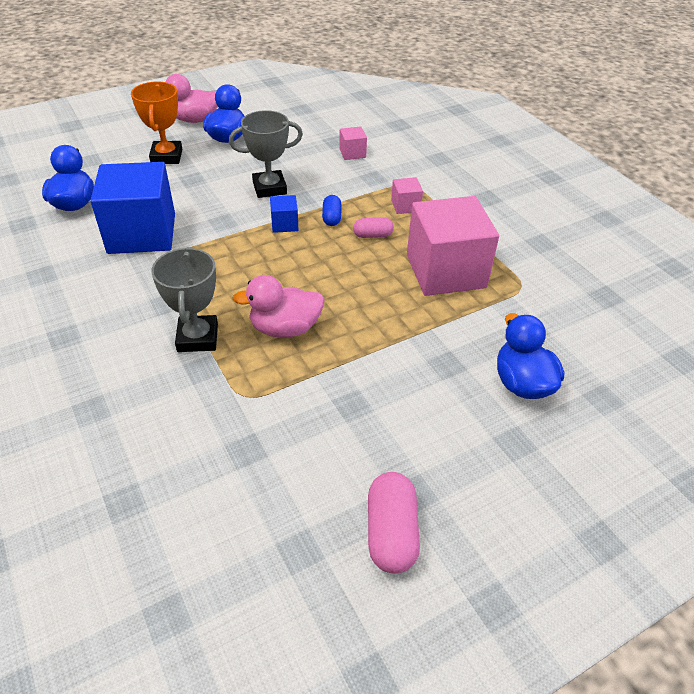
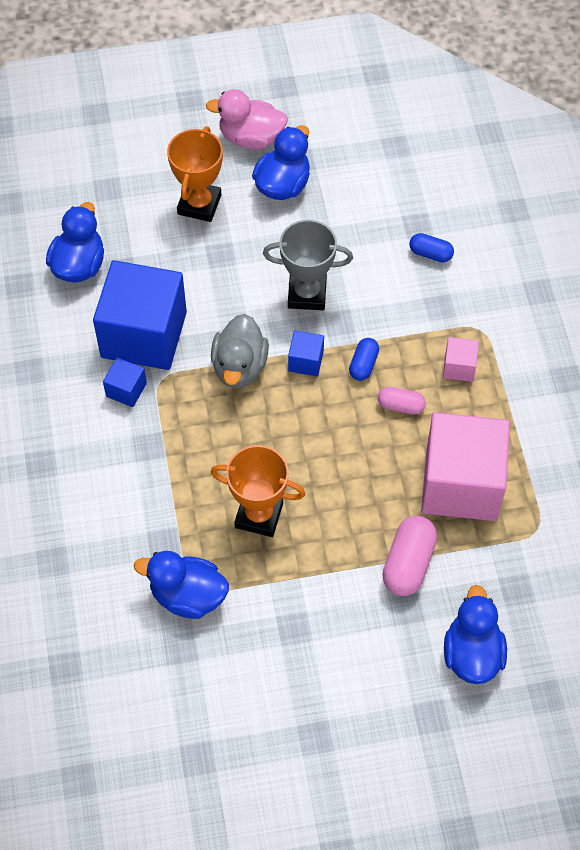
camera: 20 degrees right, 15 degrees up
(135, 270) = (126, 390): none -> blue cube
(198, 338) = (169, 503): grey trophy -> none
(231, 237) = (239, 367): none -> grey duck
(239, 404) = (188, 596): none -> blue duck
(285, 328) = (259, 515): pink duck -> orange trophy
(352, 153) = (430, 254): pink cube -> blue capsule
(391, 532) = (279, 767): pink capsule -> pink capsule (408, 563)

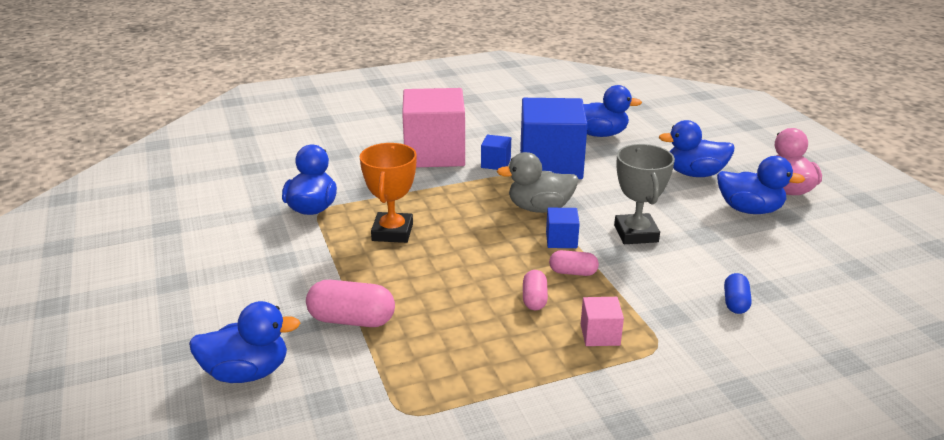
camera: 80 degrees right, 30 degrees down
(199, 204) = (695, 174): orange trophy -> blue duck
(363, 364) = (573, 272): blue capsule -> pink capsule
(461, 484) = (452, 348): pink cube -> pink cube (434, 153)

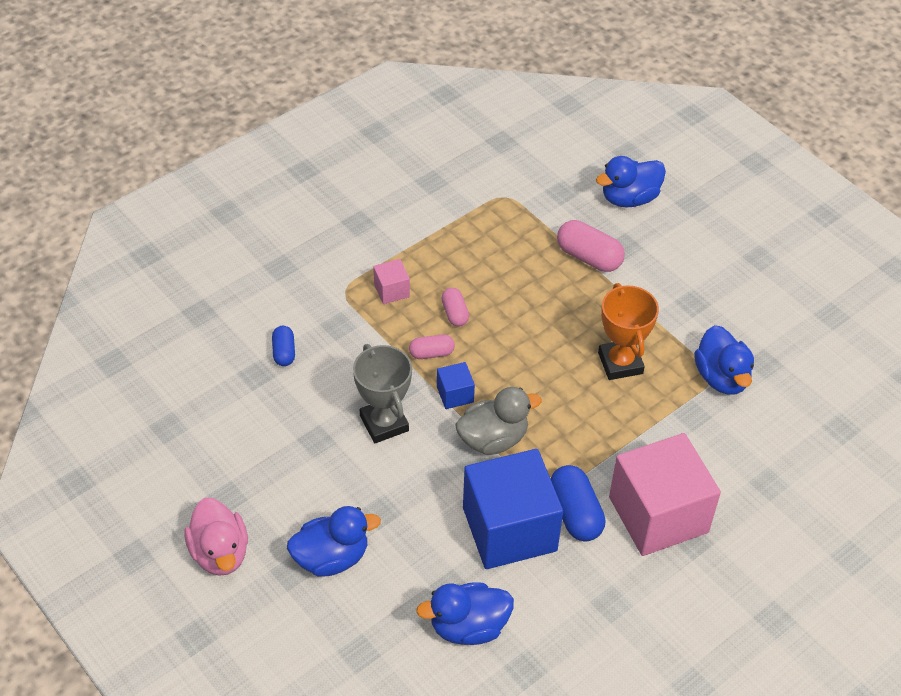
camera: 160 degrees right, 20 degrees up
(352, 320) = (589, 257): pink capsule -> pink capsule turned 45 degrees clockwise
(495, 163) = (575, 513): blue cube -> blue capsule
(749, 210) = (267, 498): blue duck -> none

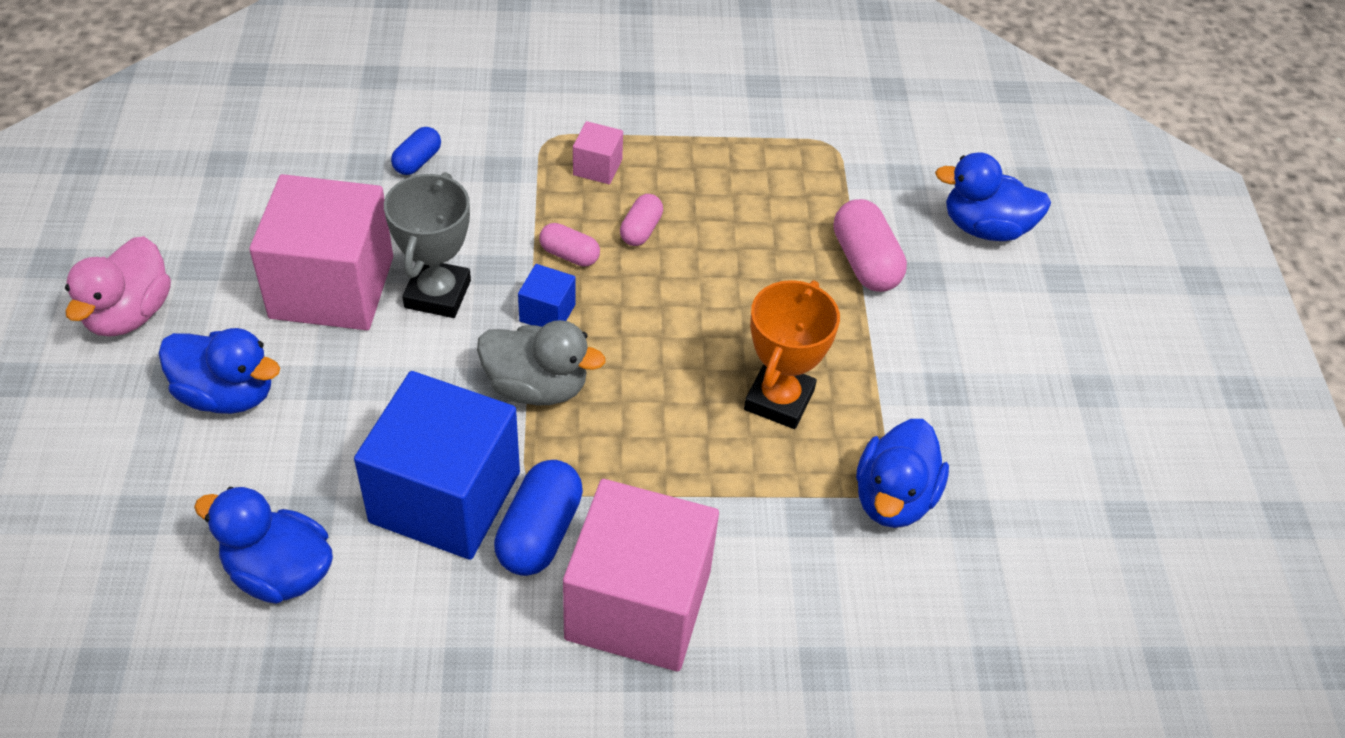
camera: 35 degrees right, 0 degrees up
(320, 459) = (332, 287): none -> pink cube

